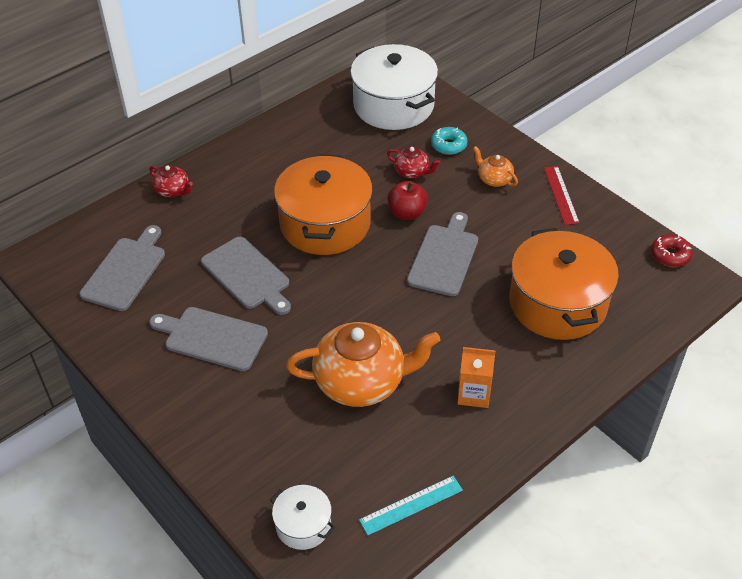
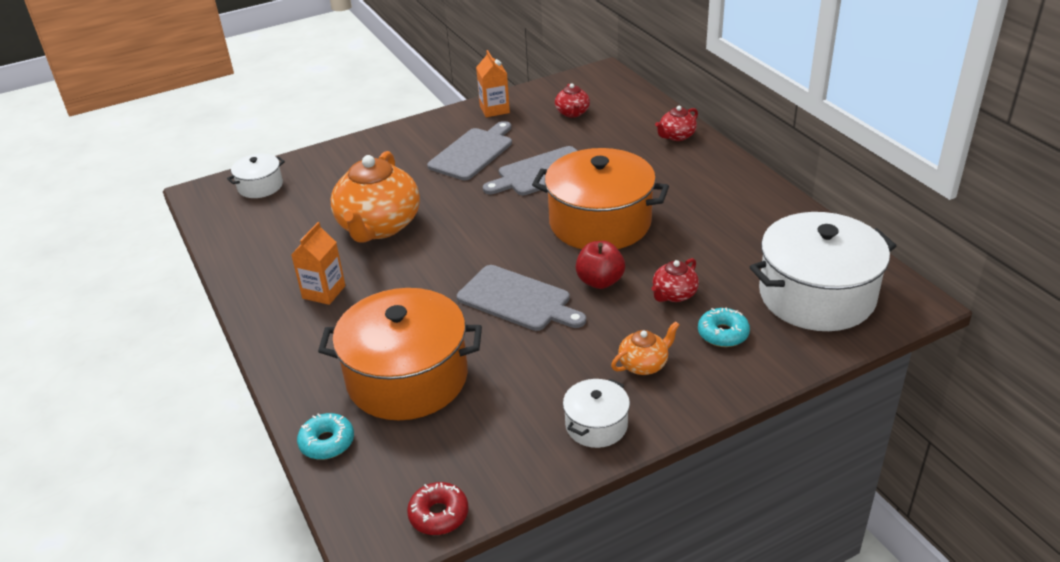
camera: 105 degrees right, 10 degrees down
(115, 339) = (494, 109): none -> orange carton
(125, 271) = (572, 113): grey cutting board -> red teapot
(411, 505) = (237, 239): turquoise ruler -> none
(561, 195) = (596, 425): red ruler -> white pot
(641, 332) = (327, 442): none -> turquoise donut

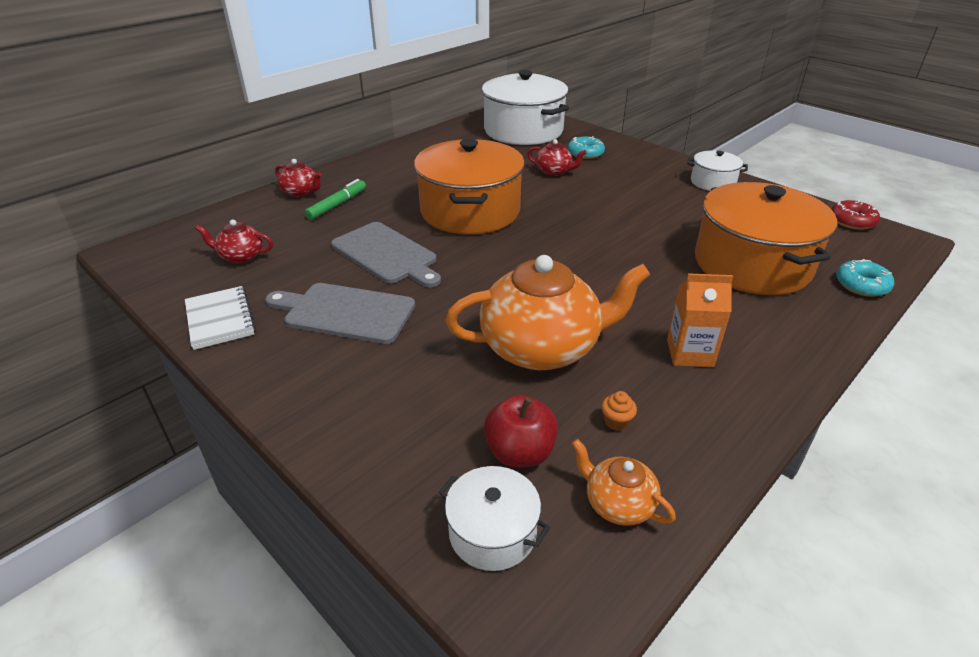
camera: 110 degrees left, 0 degrees up
(292, 241) = (616, 422): none -> orange cupcake
(494, 109) = (220, 319): orange carton -> white notebook
(517, 300) = (608, 232): grey cutting board -> none
(572, 113) = (241, 256): red teapot -> red teapot turned 150 degrees counterclockwise
(600, 281) = (557, 200): red apple -> red apple (520, 452)
(643, 153) = (337, 205): none -> green marker
(644, 364) = (639, 174): orange teapot -> orange teapot (617, 503)

